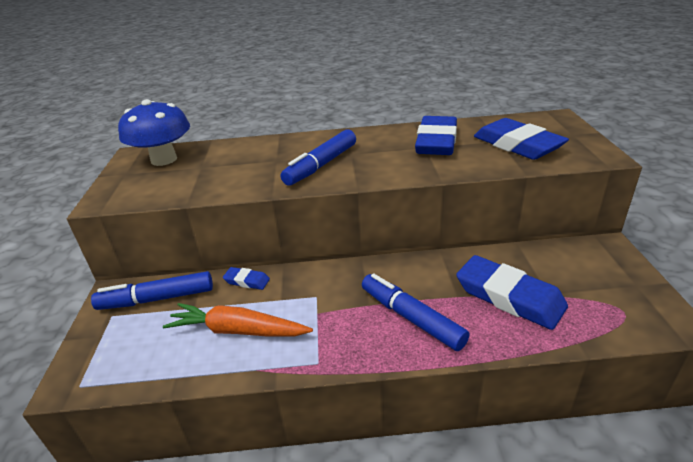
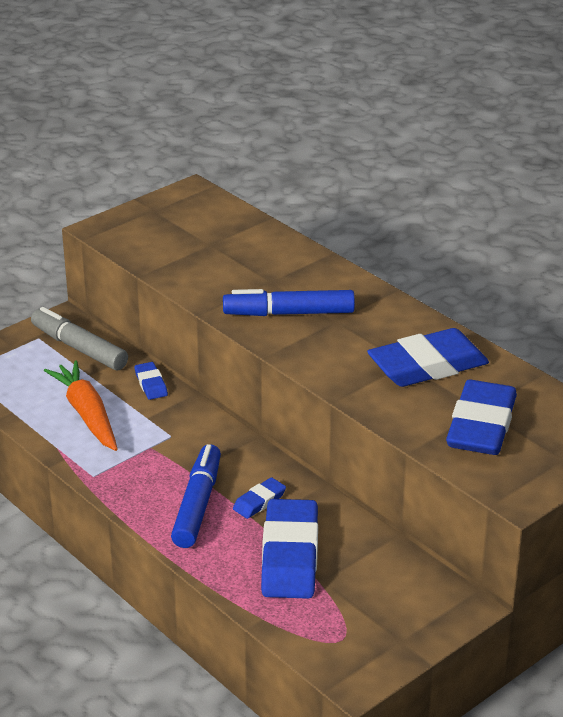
camera: 50 degrees right, 0 degrees up
(157, 299) = (79, 348): blue marker -> grey marker
(164, 159) = (200, 215): blue mushroom -> none
(434, 286) = (259, 501): none -> blue eraser

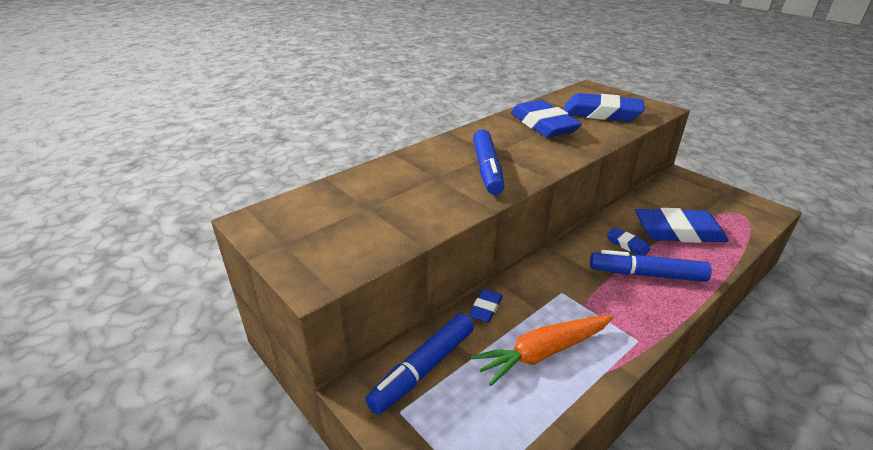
camera: 90 degrees left, 0 degrees up
(79, 348) = (423, 369): grey marker -> blue marker
(151, 384) = (485, 308): blue eraser -> blue eraser turned 45 degrees counterclockwise

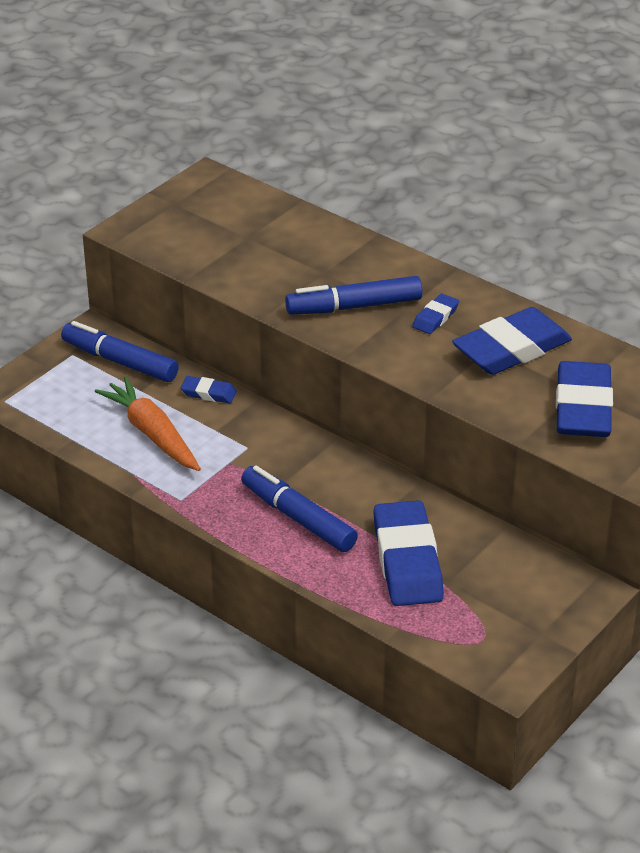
camera: 80 degrees right, 5 degrees up
(627, 244) = (359, 507): blue eraser -> blue eraser (435, 317)
(646, 274) = (298, 518): blue marker -> blue marker turned 45 degrees counterclockwise

